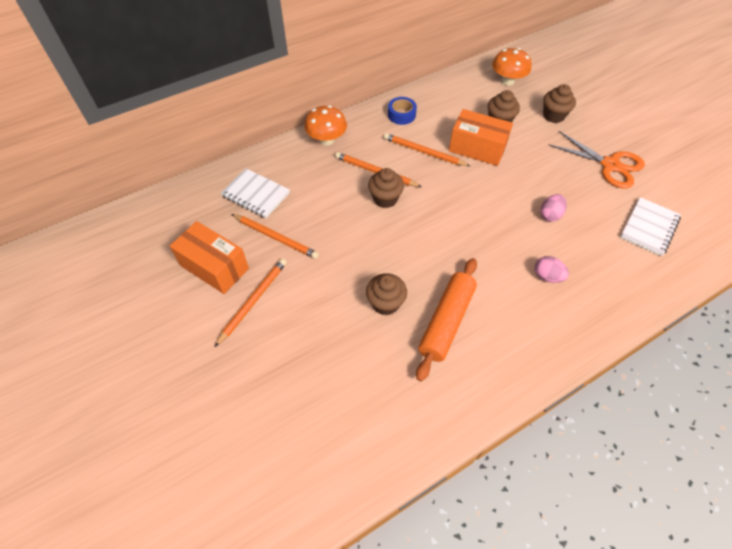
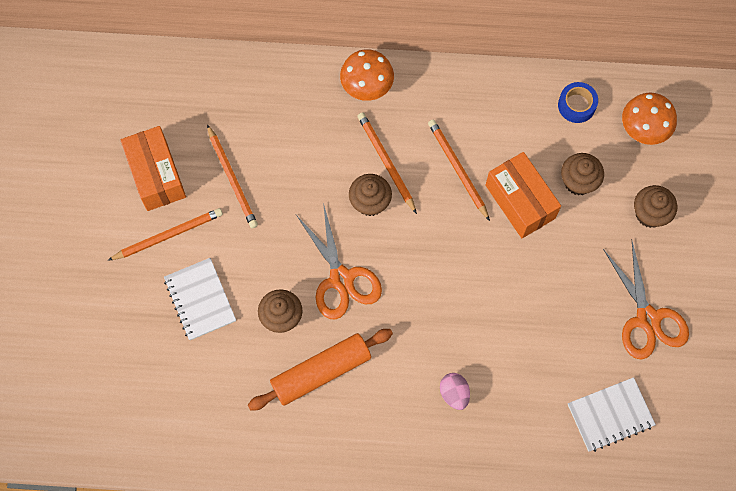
camera: 35 degrees right, 15 degrees up
(256, 194) = (246, 113): white notebook -> white notebook (200, 300)
(401, 115) = (475, 102): blue tape -> blue tape (576, 105)
(406, 253) = (341, 279): none -> orange scissors
(550, 215) = (521, 332): pink egg -> none

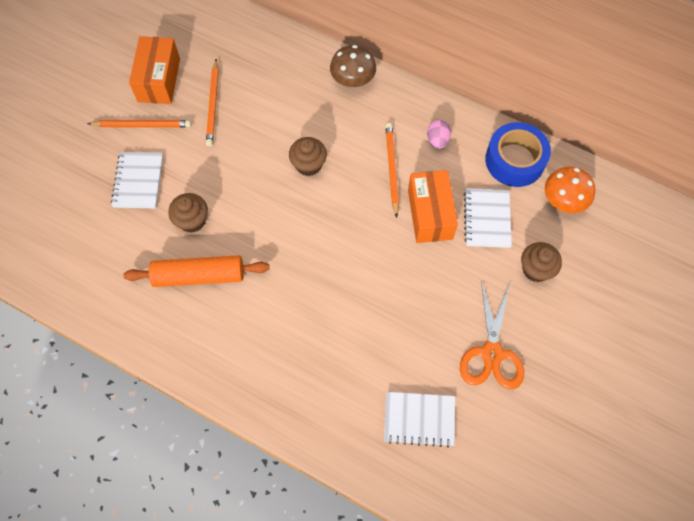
camera: 25 degrees right, 5 degrees down
(341, 279) = (254, 212): orange scissors -> none
(367, 86) = (352, 80): orange mushroom -> brown mushroom
(386, 162) = (337, 141): orange pencil -> none
(454, 393) = (296, 341): pink egg -> pink egg (437, 140)
(576, 105) = (515, 160): blue tape -> blue tape, size x1.77
(578, 181) = (487, 219): brown cupcake -> white notebook

